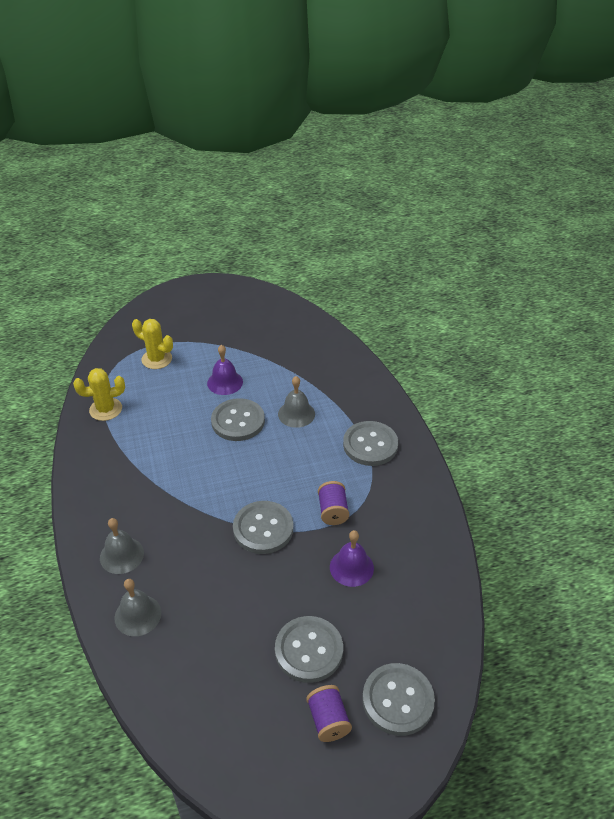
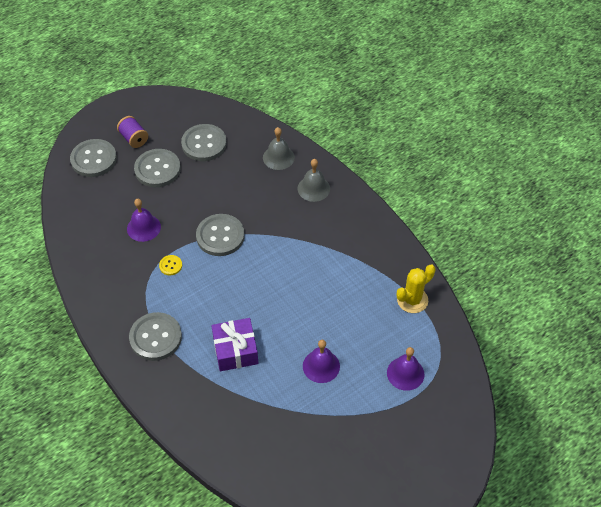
camera: 160 degrees right, 10 degrees up
(156, 359) = (405, 373): yellow cactus -> purple bell
(238, 421) = (286, 325): grey button -> grey button (204, 144)
(296, 414) = (235, 350): grey bell -> purple gift
(333, 511) = (170, 265): purple spool -> yellow button

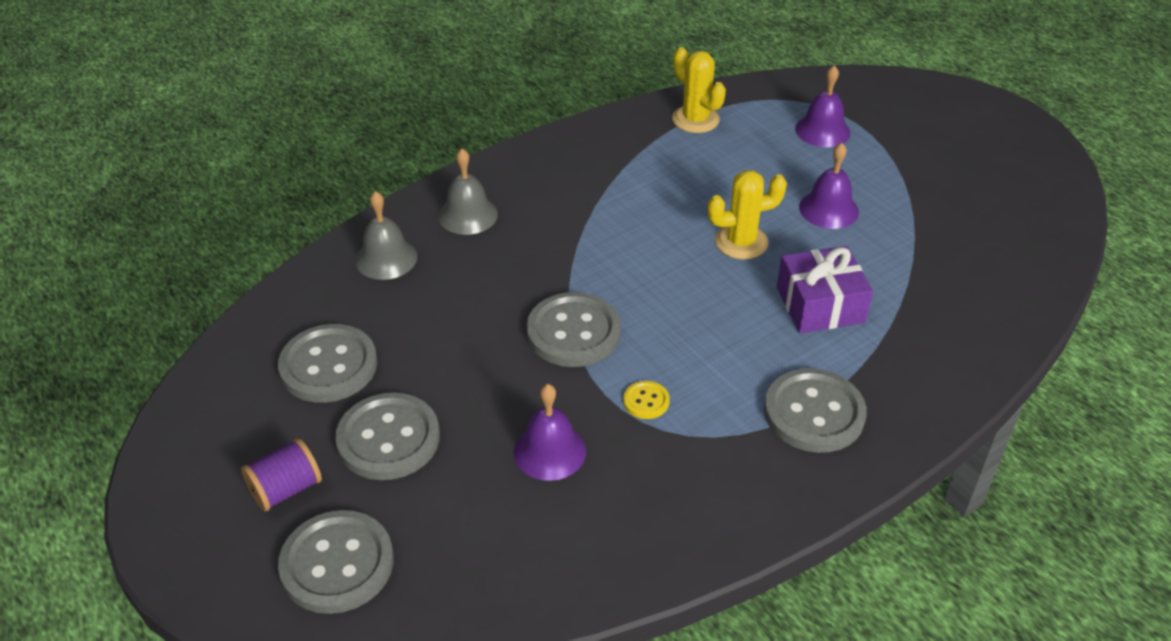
camera: 90 degrees left, 10 degrees down
(290, 316) = (741, 242): none -> yellow cactus

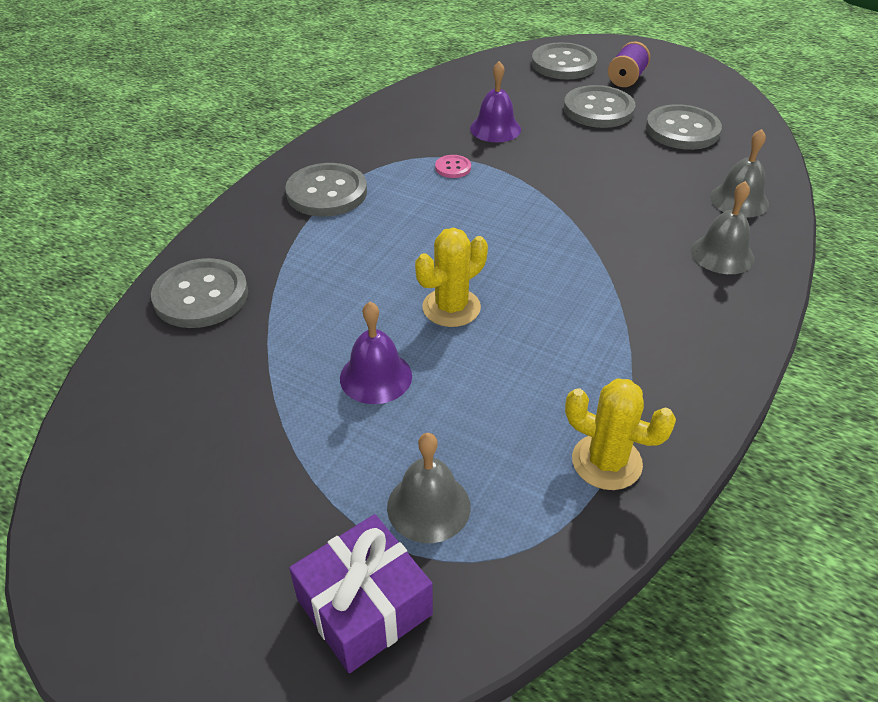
camera: 155 degrees right, 0 degrees up
(573, 332) = (540, 193): grey button -> grey button (201, 296)
(646, 401) = (453, 168): yellow button -> pink button
(820, 305) = (349, 270): purple gift -> purple gift (364, 606)
(822, 130) = (428, 506): purple bell -> grey bell

